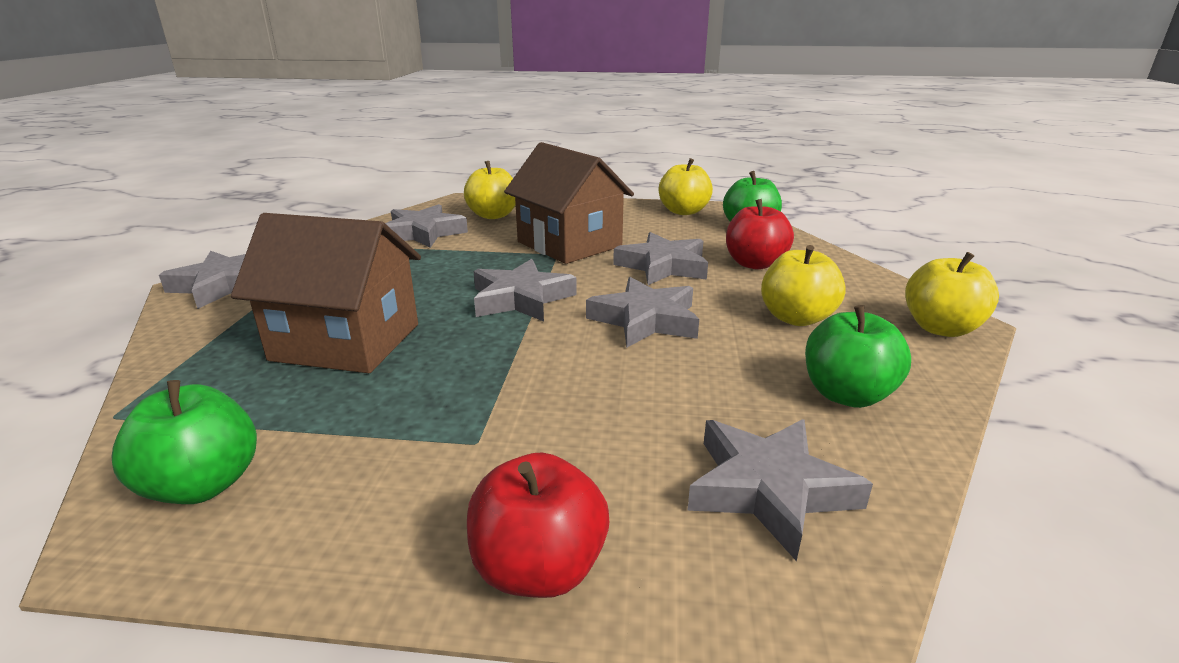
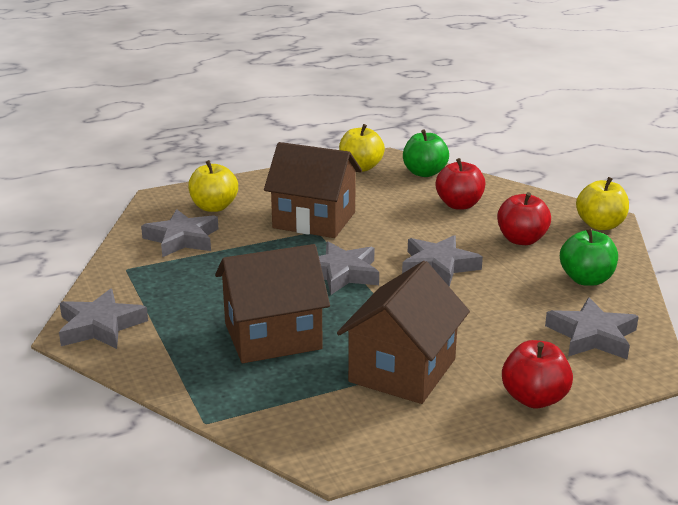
camera: 30 degrees left, 0 degrees up
(203, 485) = (329, 429): green apple -> none
(416, 436) = (402, 370): none -> brown house
(663, 266) = (403, 222): grey star -> none
(796, 318) = (521, 240): yellow apple -> red apple

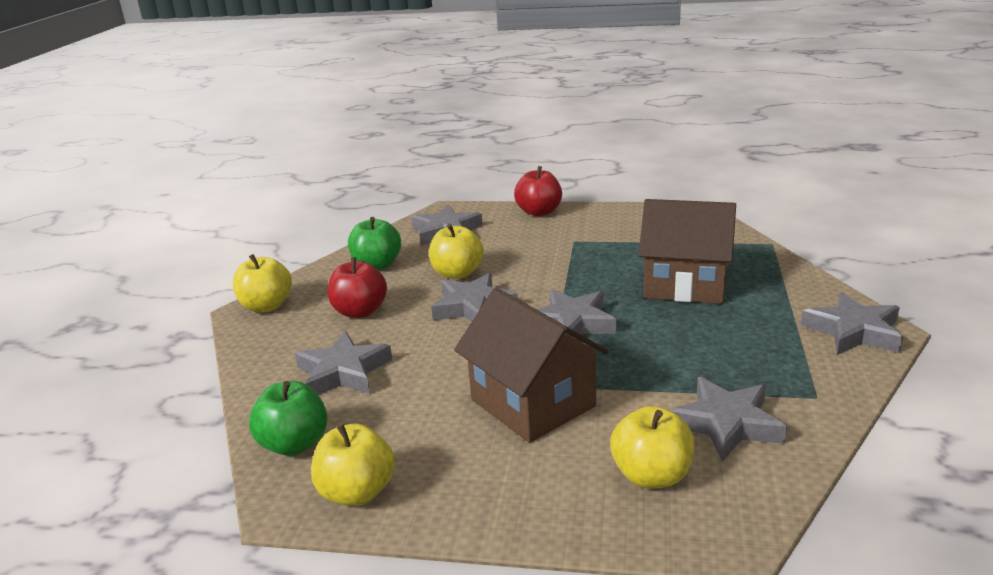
camera: 145 degrees left, 0 degrees up
(402, 370) = (604, 241): brown house -> none
(459, 205) = (343, 372): red apple -> grey star
(499, 291) = (457, 273): none -> yellow apple

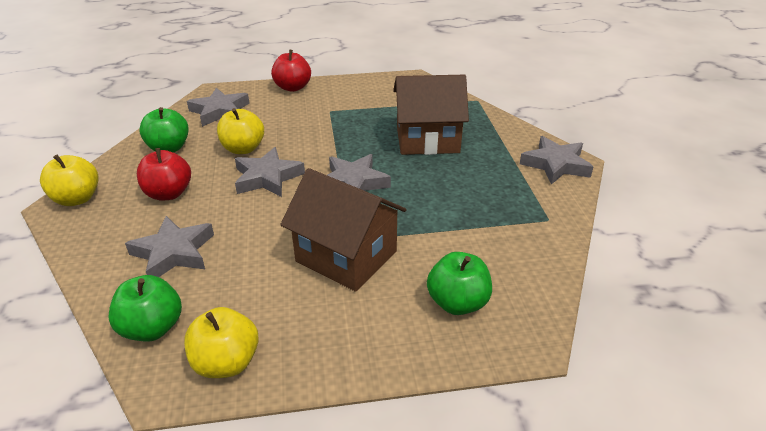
camera: 20 degrees left, 10 degrees up
(651, 475) = (457, 303): yellow apple -> green apple
(726, 424) = (496, 251): grey star -> none

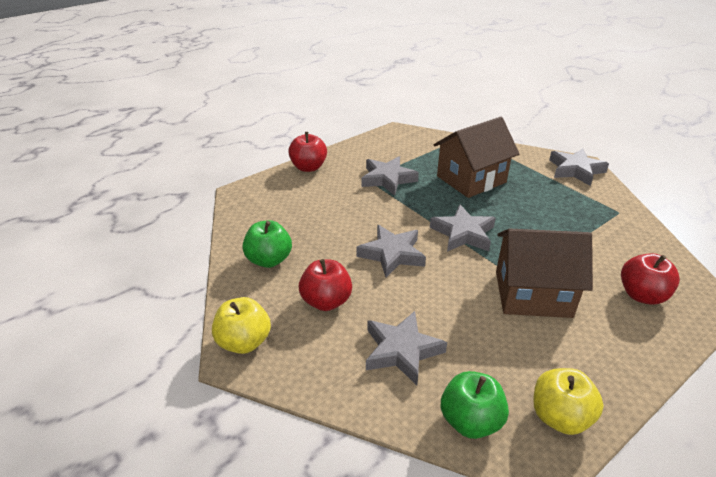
camera: 30 degrees left, 0 degrees up
(220, 111) = (271, 209): grey star -> grey star (388, 179)
(243, 149) = (338, 236): yellow apple -> none
(457, 303) = (642, 295): green apple -> red apple

